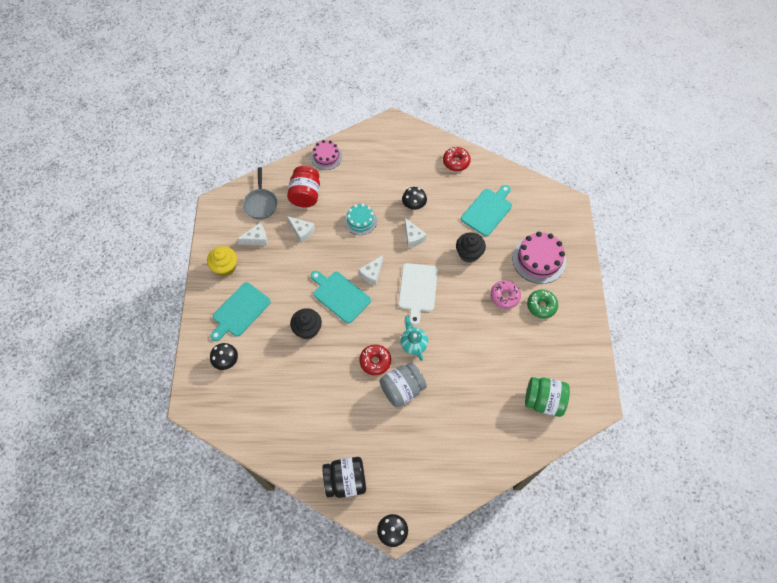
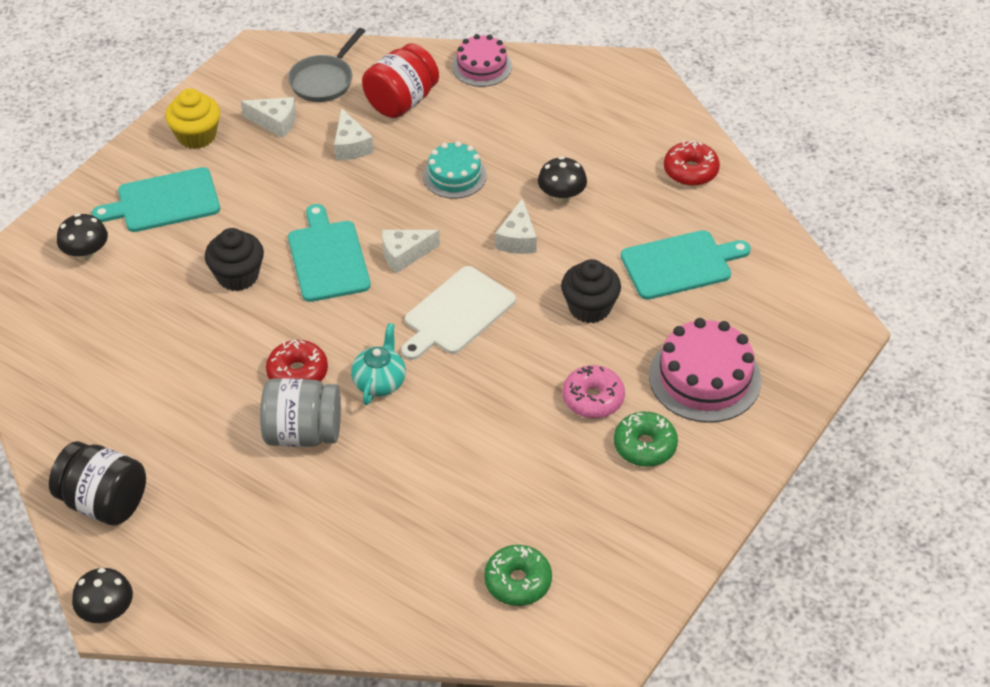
camera: 35 degrees right, 15 degrees down
(543, 401) = (518, 582): green jar -> green donut

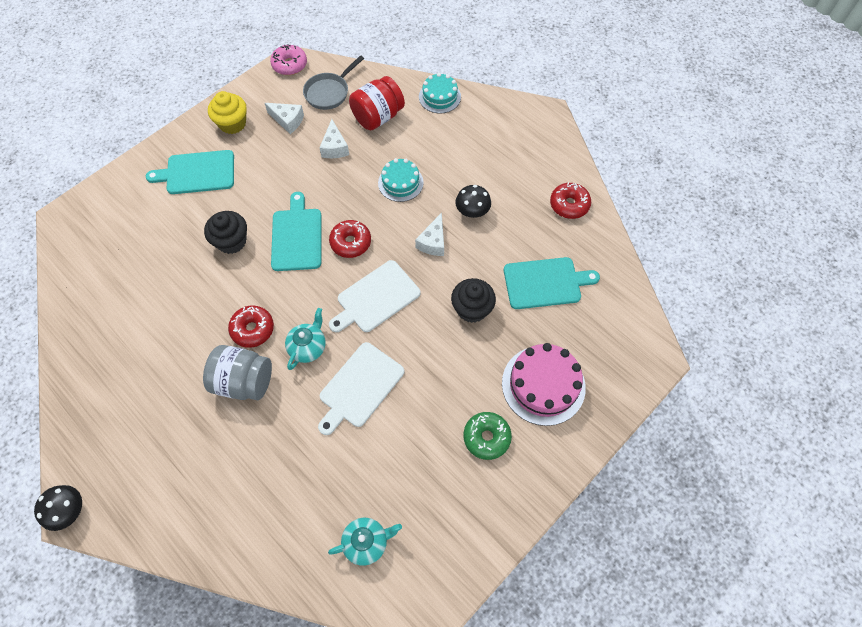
camera: 10 degrees right, 15 degrees up
(86, 253) = (135, 206): black mushroom -> none
(104, 502) = (92, 415): black jar -> none
(404, 255) = (350, 242): white cheese -> red donut
(462, 416) = (359, 387): none -> white cutting board
(482, 66) = (439, 97): pink cake -> turquoise cake
(518, 582) = (366, 542): green donut -> turquoise teapot
(593, 399) = (457, 389): pink donut -> pink donut (289, 65)

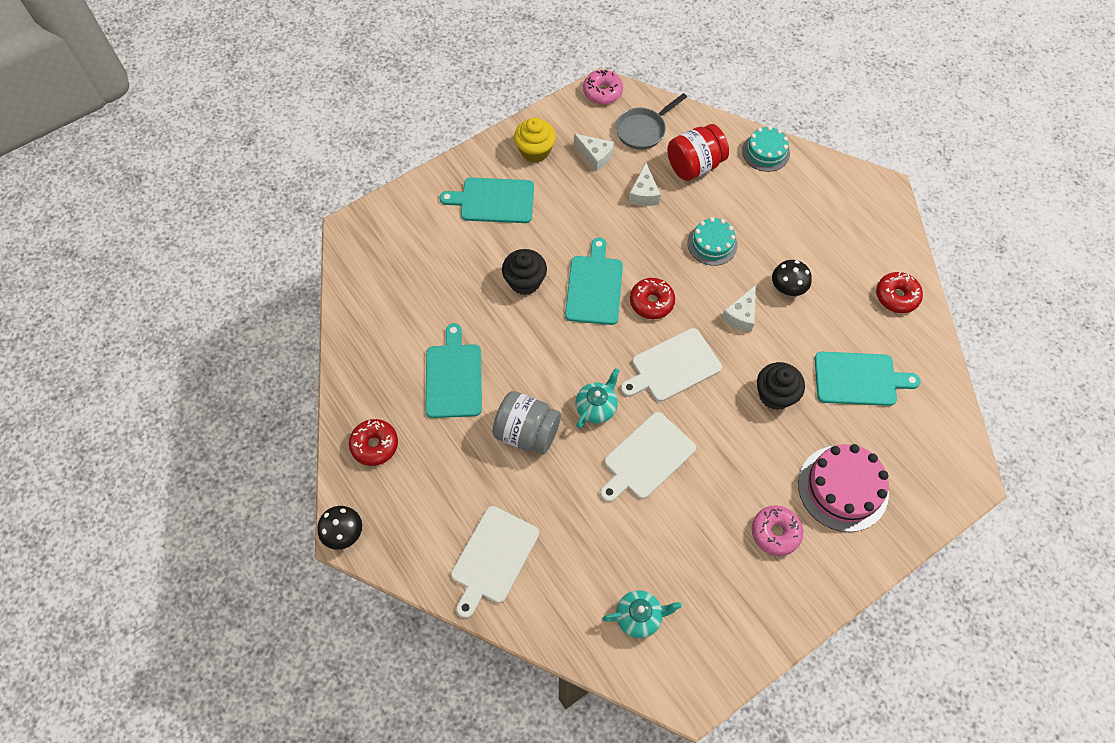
camera: 10 degrees right, 0 degrees up
(170, 340) = (453, 377): none -> turquoise cutting board
(220, 509) = (493, 558): none -> white cutting board
(253, 329) = (540, 379): red donut -> red donut (375, 445)
(486, 437) = (775, 532): green donut -> pink donut

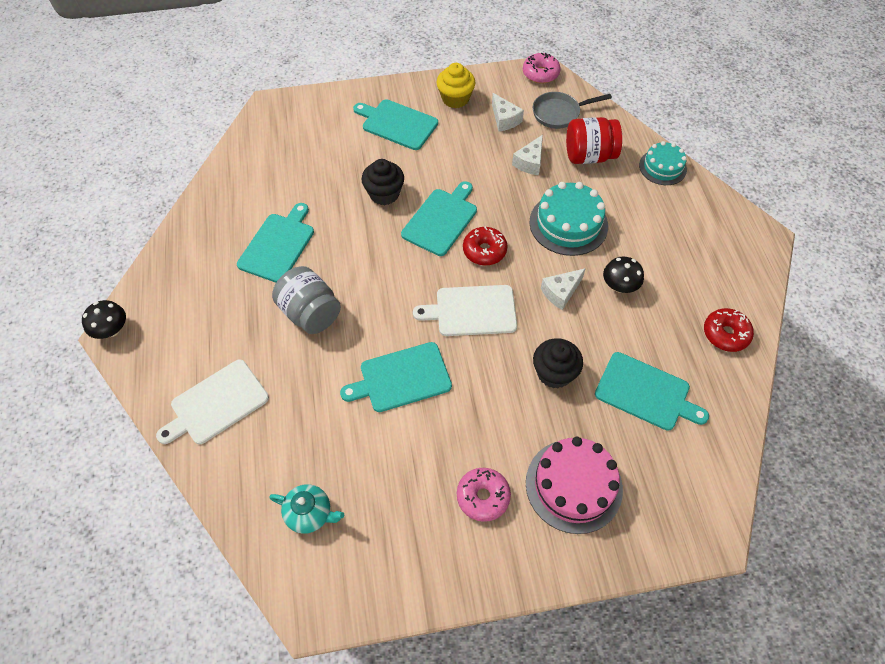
camera: 25 degrees right, 5 degrees down
(375, 445) = (181, 272): red donut -> none
(596, 407) = (383, 317): turquoise teapot -> none
(646, 458) = (401, 378): white cutting board -> turquoise cutting board
(712, 244) = (568, 224): turquoise cake -> turquoise cake, size x1.58

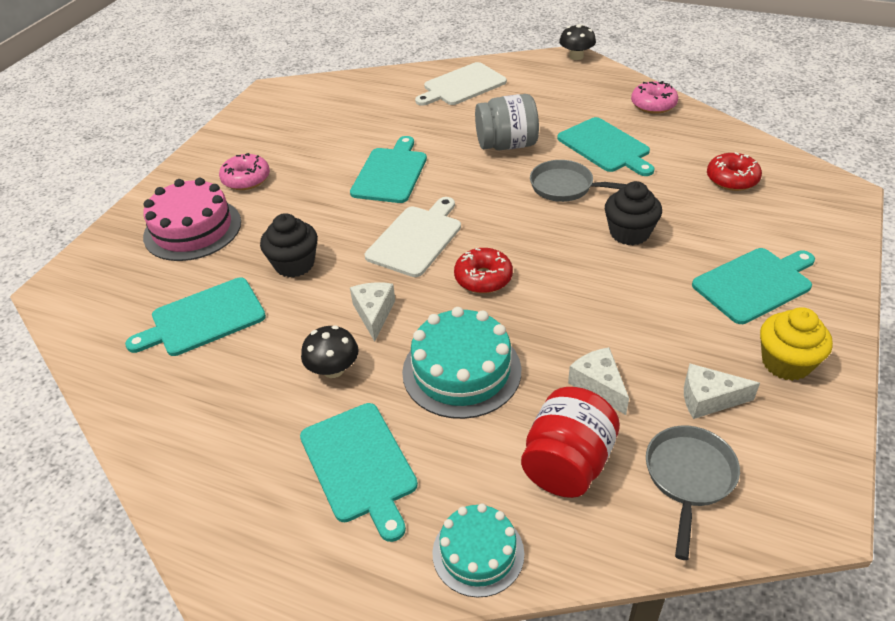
camera: 125 degrees right, 15 degrees down
(216, 404) = (462, 85): white cutting board -> white cutting board turned 120 degrees counterclockwise
(310, 514) = (331, 103): turquoise teapot -> none
(350, 248) = (566, 187): none -> grey pan
(441, 220) = (556, 262): turquoise cutting board -> turquoise cutting board (360, 465)
(540, 73) = (812, 507): pink donut -> pink donut (653, 105)
(725, 334) = (178, 431): red donut -> red donut (732, 179)

